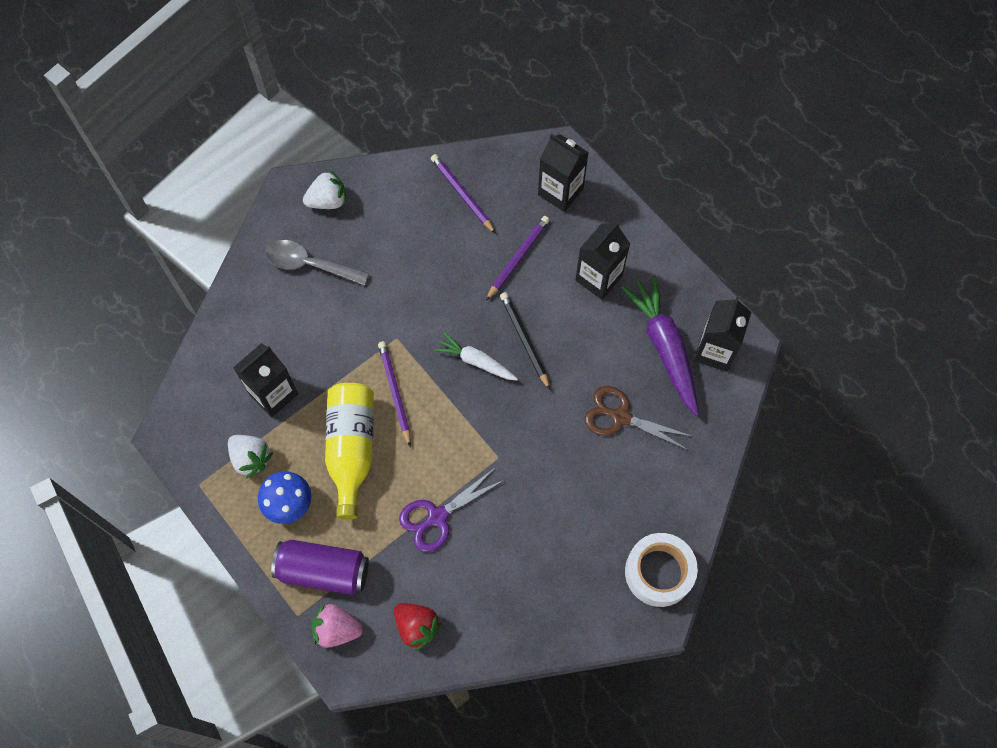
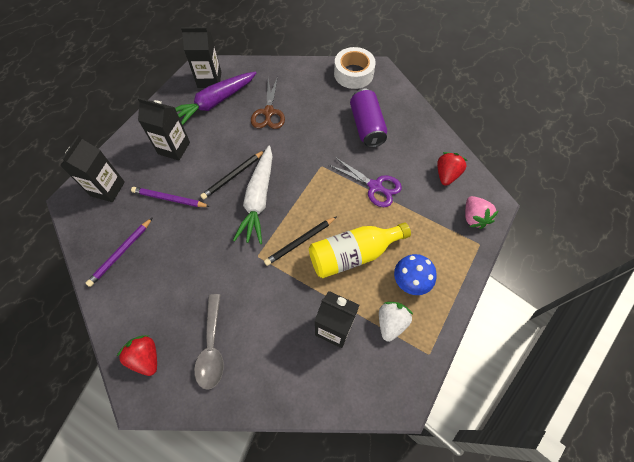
camera: 110 degrees left, 5 degrees down
(323, 571) = (443, 240): purple can -> purple can (367, 126)
(328, 201) = (146, 357): white strawberry -> red strawberry
(395, 392) = (300, 242): purple pencil -> black pencil
(476, 361) = (258, 199): white carrot -> white carrot, size x1.72

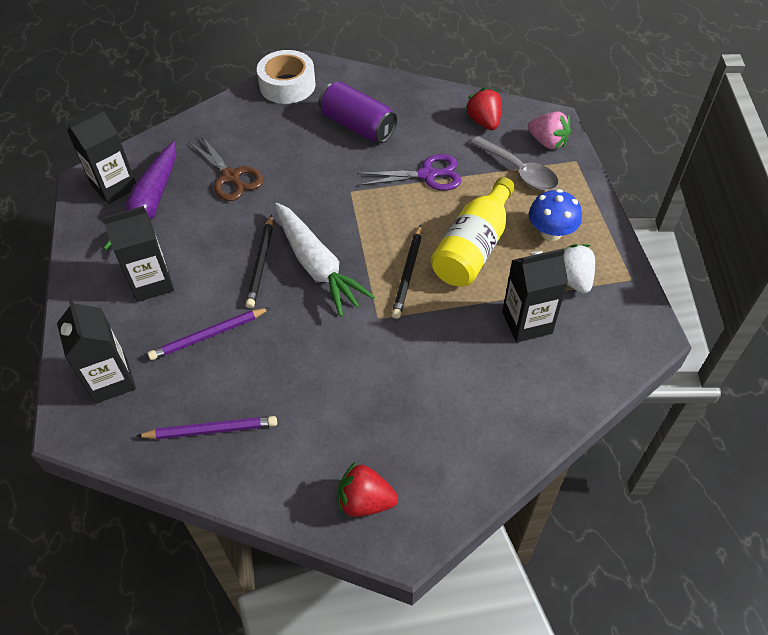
camera: 40 degrees left, 10 degrees down
(121, 253) = (211, 430): purple pencil -> purple pencil turned 90 degrees counterclockwise
(212, 347) = (427, 434): grey spoon -> grey spoon (519, 171)

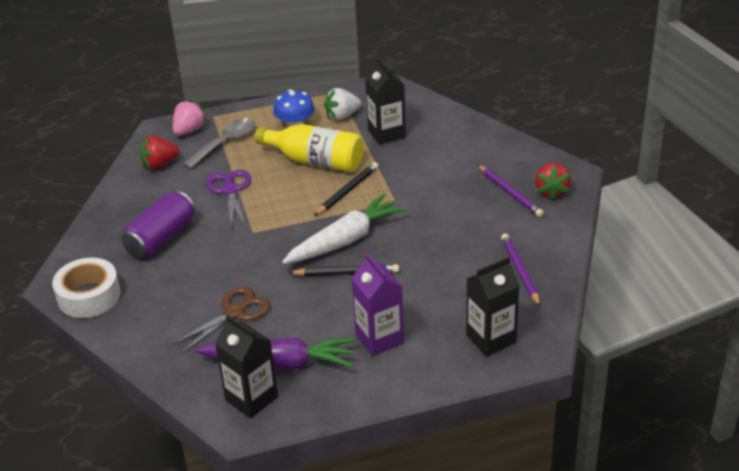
camera: 95 degrees left, 15 degrees down
(152, 283) = (379, 338): black carton -> purple carton
(208, 336) = (432, 290): purple pencil -> purple pencil (510, 193)
(408, 274) = (347, 191): black pencil -> black pencil turned 60 degrees counterclockwise

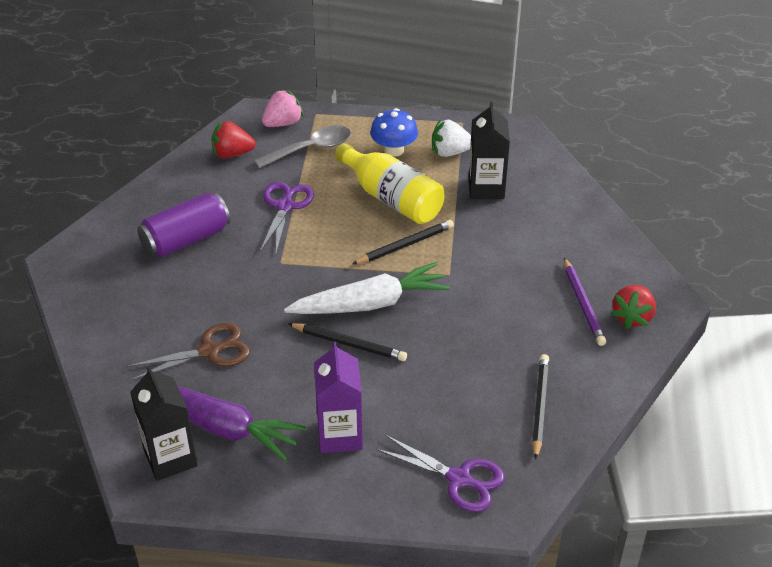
camera: 20 degrees right, 5 degrees up
(89, 296) = (81, 283): white tape -> none
(491, 339) = (459, 479): black carton -> purple scissors
(520, 271) = (539, 406): purple pencil -> black pencil

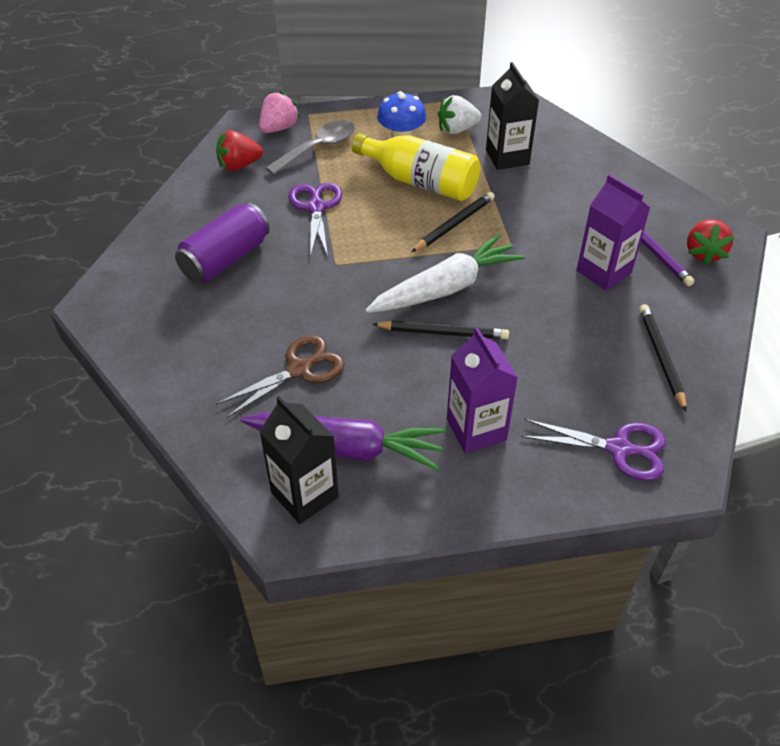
camera: 15 degrees left, 5 degrees up
(525, 316) = (603, 272): none -> purple carton

